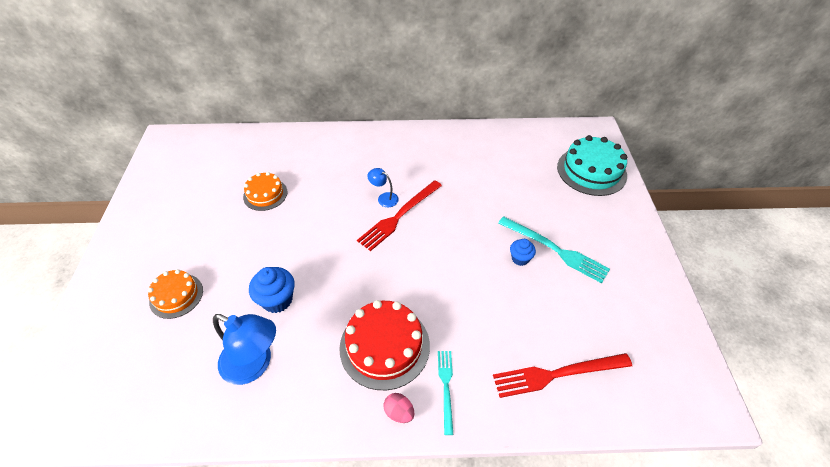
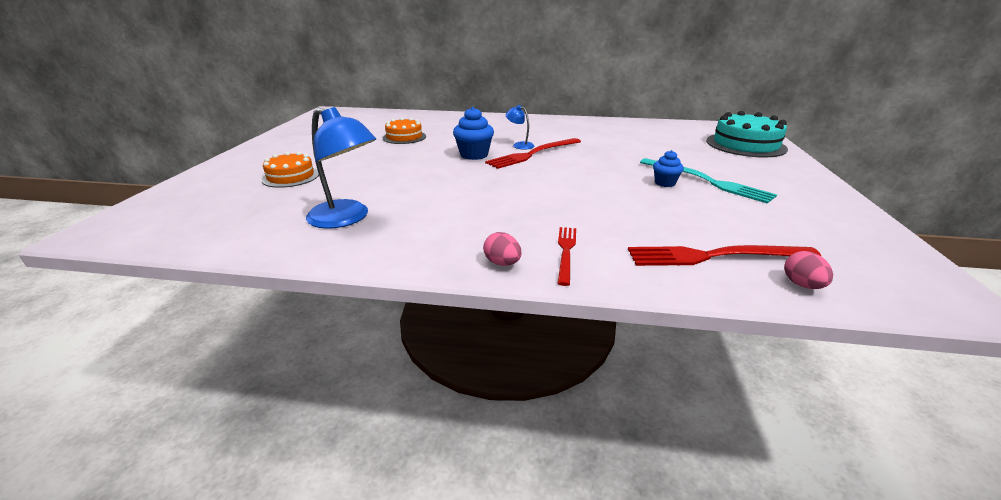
camera: 10 degrees right, 20 degrees down
(277, 300) = (390, 186): blue cupcake -> blue cupcake (474, 155)
(384, 346) = (497, 220): red cake -> none
(446, 387) = (566, 252): turquoise fork -> red fork
(615, 403) = (802, 285): none -> pink egg

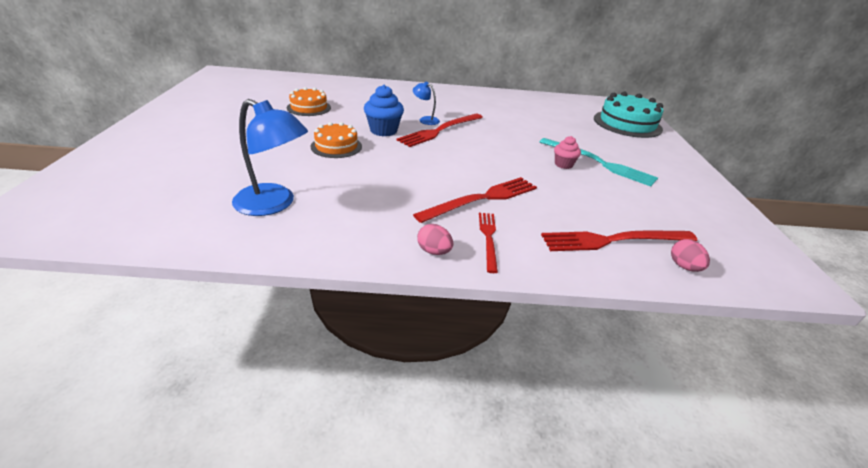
camera: 10 degrees left, 5 degrees up
(291, 177) = (201, 154): orange cake -> orange cake (336, 146)
(566, 215) = (482, 199): none -> red fork
(665, 183) = (563, 164): blue cupcake -> pink cupcake

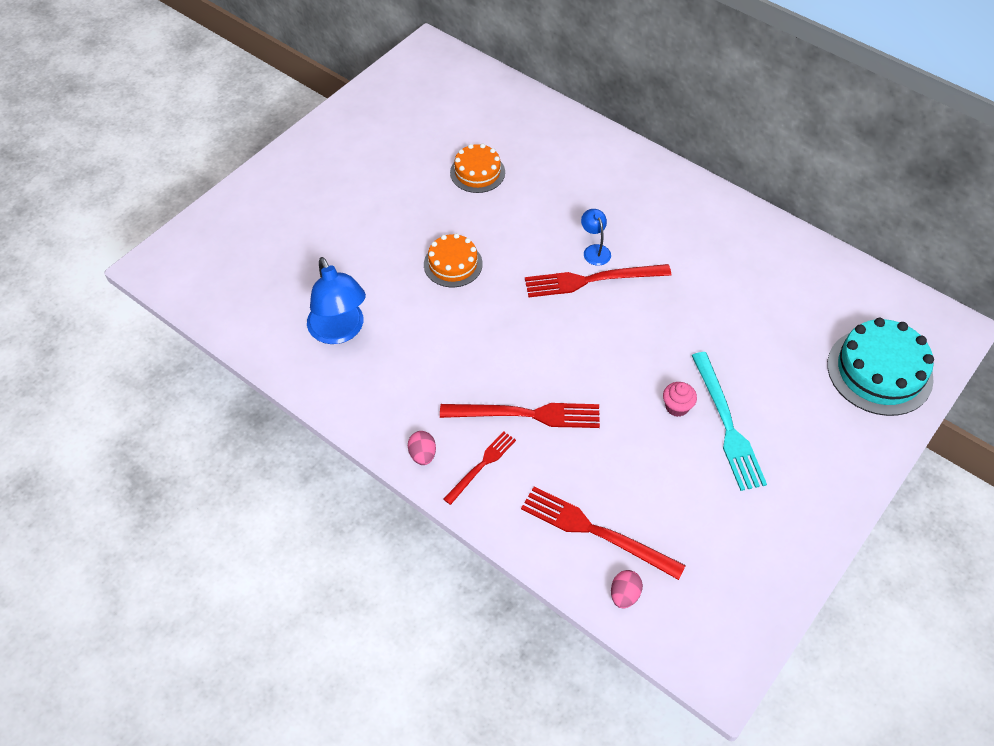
camera: 40 degrees right, 20 degrees up
(383, 131) = (525, 254): blue cupcake -> none

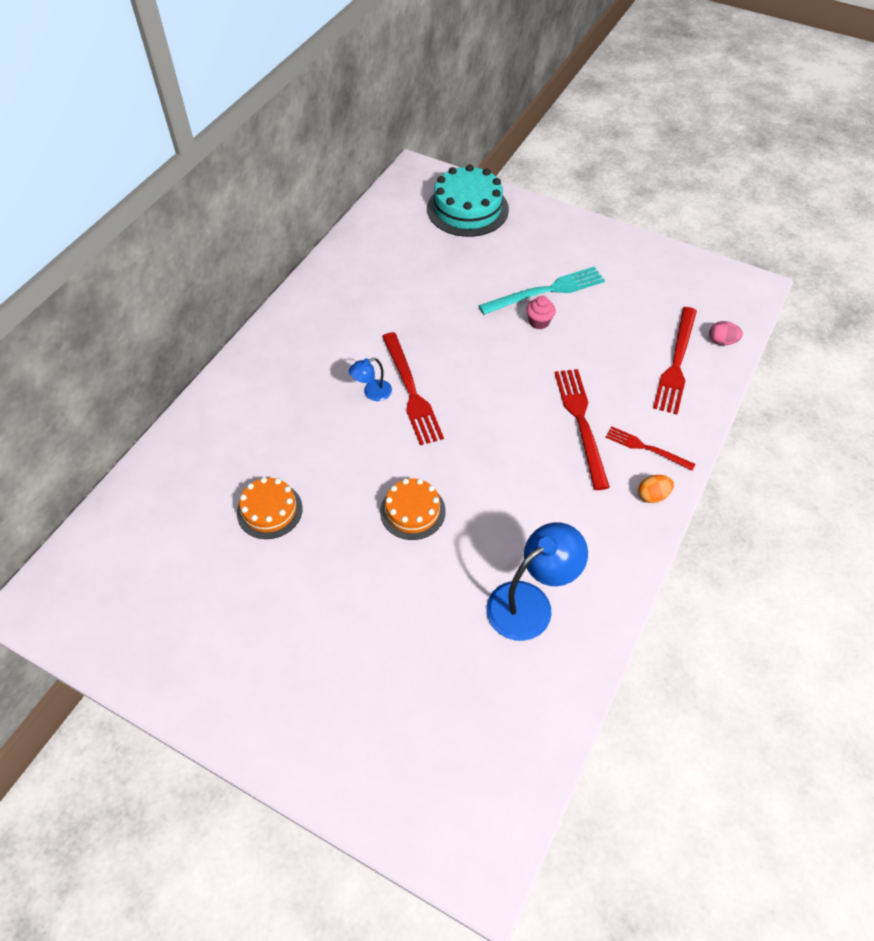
camera: 100 degrees left, 0 degrees up
(422, 455) = (652, 495): pink egg -> orange egg

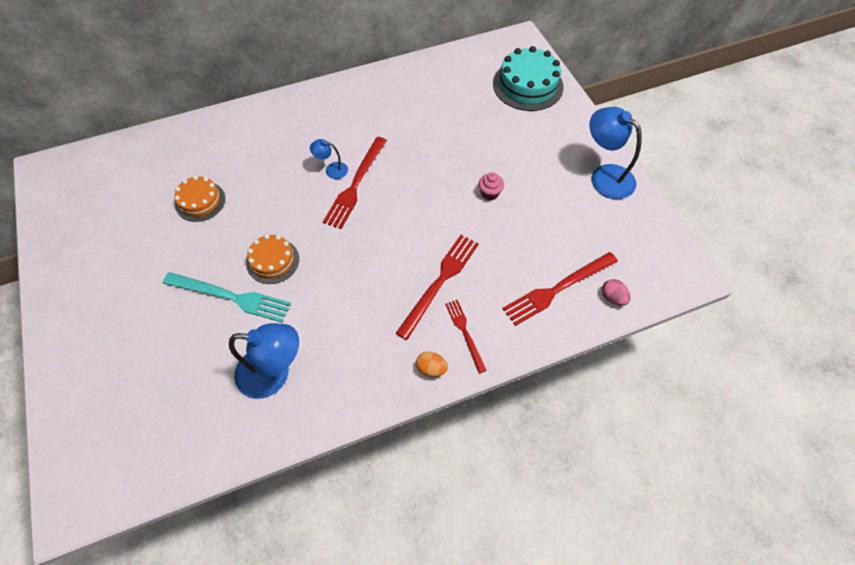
camera: 40 degrees right, 5 degrees up
(546, 291) = (519, 175): turquoise fork -> turquoise fork (231, 297)
(614, 249) = (605, 176): none -> blue lamp

